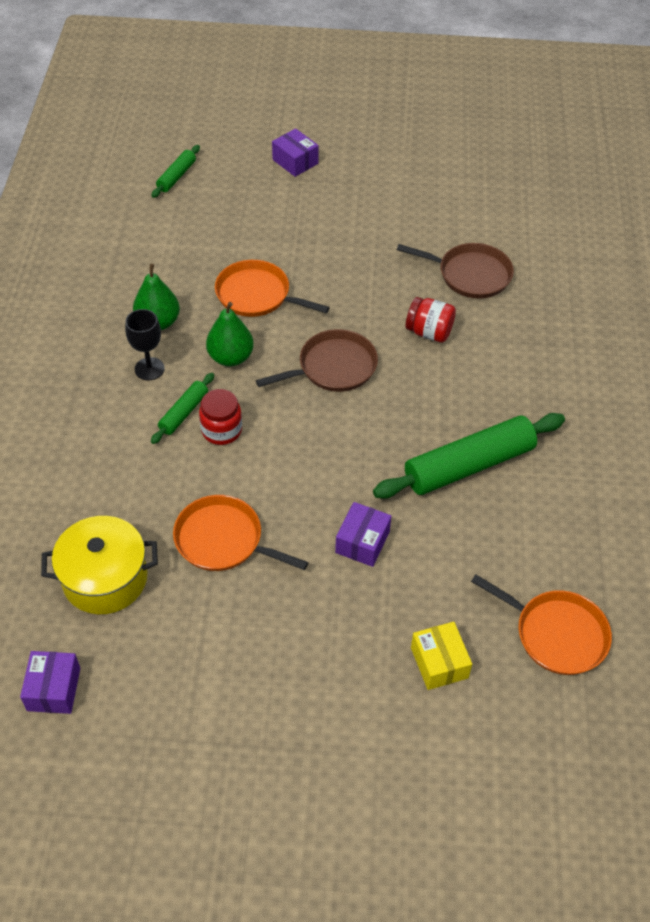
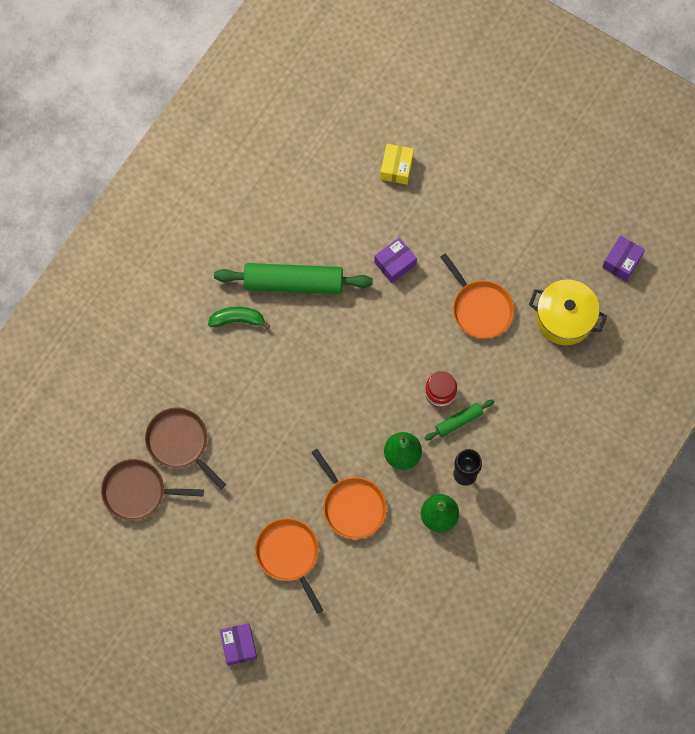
camera: 150 degrees left, 20 degrees up
(176, 176) = (348, 679): green rolling pin -> none
(333, 367) = (334, 408): brown pan -> brown pan (138, 491)
(429, 332) = (247, 404): red jar -> none
(501, 401) = (238, 319): none -> green banana
(556, 634) = (319, 150): orange pan -> orange pan (289, 554)

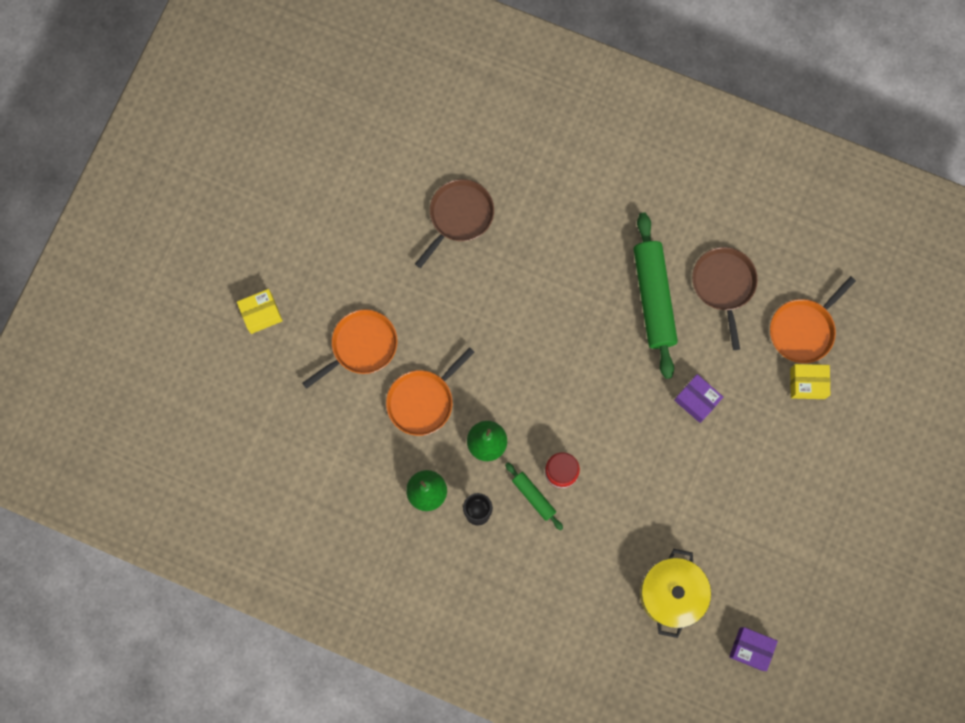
camera: 80 degrees right, 5 degrees up
(138, 491) = (401, 185): brown pan -> brown pan (724, 285)
(238, 319) = (601, 249): green banana -> none
(239, 645) = (261, 314): purple box -> yellow box
(480, 308) = (664, 500): orange pan -> orange pan (803, 330)

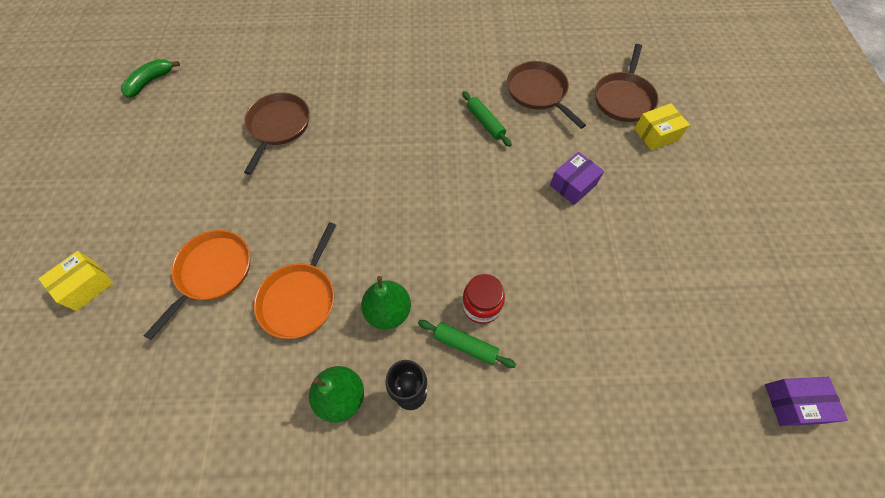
camera: 25 degrees left, 15 degrees down
(354, 104) = (150, 82): none -> green banana
(653, 298) = (485, 122): green rolling pin -> green rolling pin, size x0.49
(671, 594) = (671, 382): yellow pot -> none
(697, 400) = (573, 185): purple box -> purple box turned 60 degrees counterclockwise
(803, 330) = (623, 98): orange pan -> brown pan

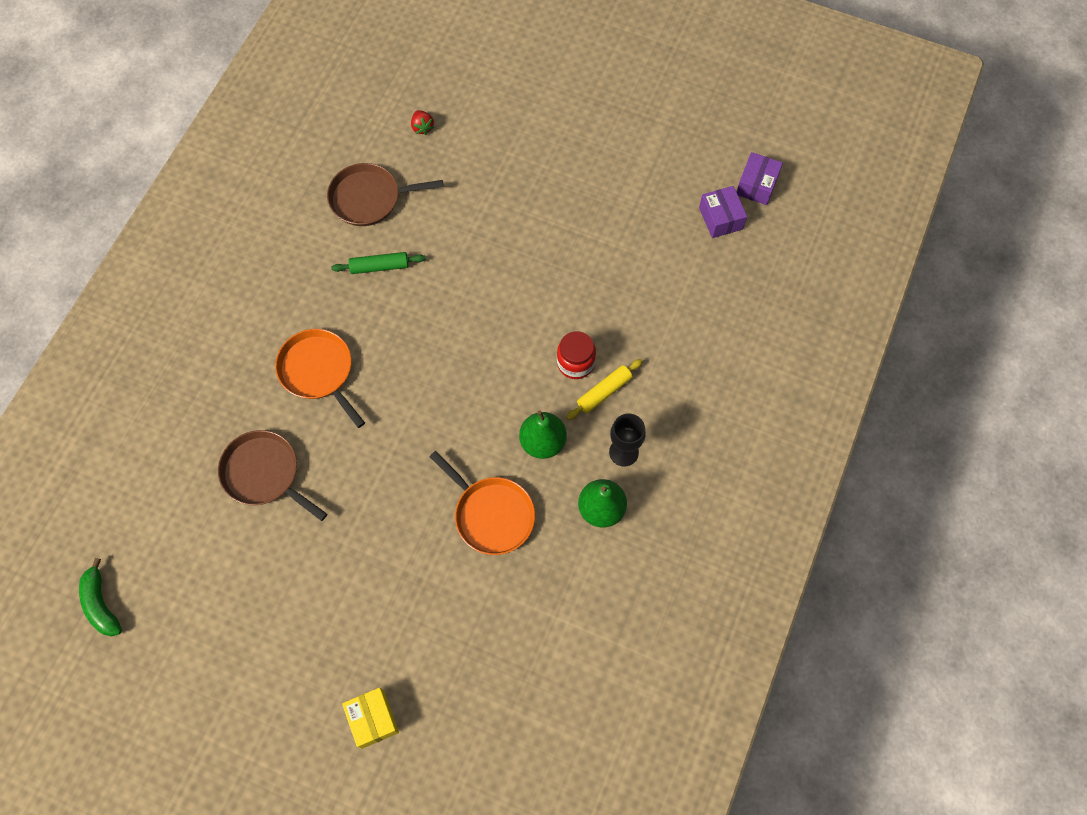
camera: 65 degrees left, 5 degrees up
(212, 272) = (421, 589): orange pan -> orange pan (318, 371)
(465, 345) = (604, 392): green rolling pin -> yellow rolling pin
(573, 185) = (496, 227): purple box -> purple box (720, 218)
(623, 98) = (422, 127): brown pan -> red strawberry
(656, 134) = (480, 126): yellow box -> none

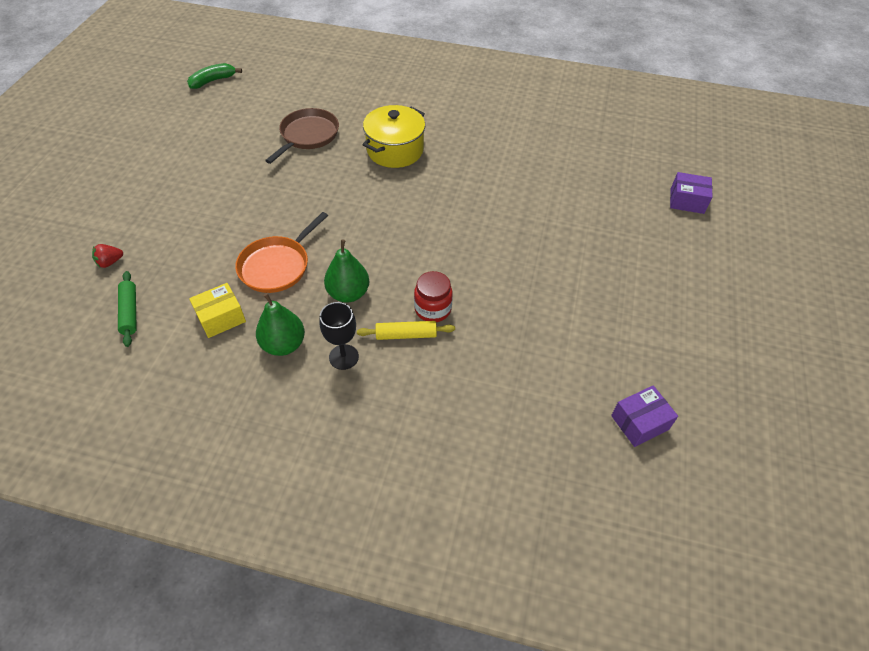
camera: 80 degrees right, 15 degrees down
(318, 371) = (395, 150): orange pan -> yellow pot
(369, 198) = (557, 156): brown pan -> none
(372, 719) = (109, 216): yellow box -> yellow box (221, 318)
(379, 267) = (495, 170): green rolling pin -> green rolling pin (130, 312)
(422, 127) = (640, 178): red strawberry -> red strawberry (110, 262)
(604, 392) = (406, 335): yellow rolling pin -> yellow rolling pin turned 45 degrees counterclockwise
(756, 185) = (700, 458): purple box -> purple box (687, 201)

